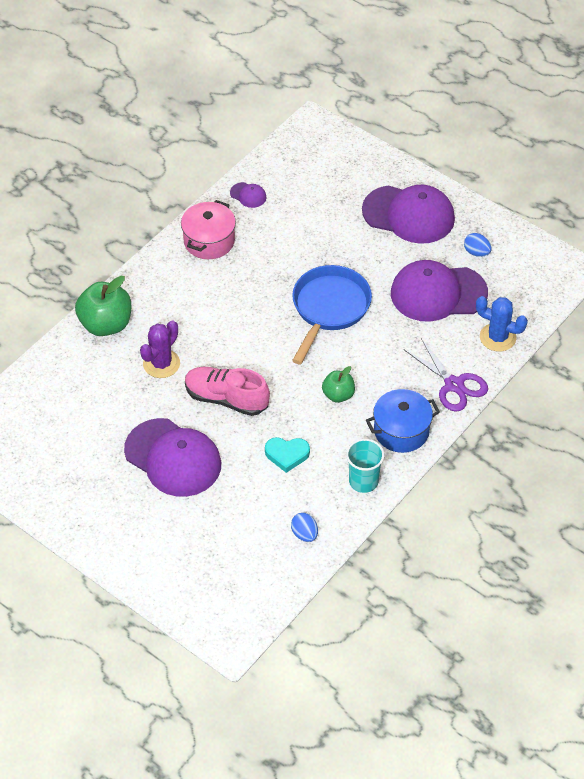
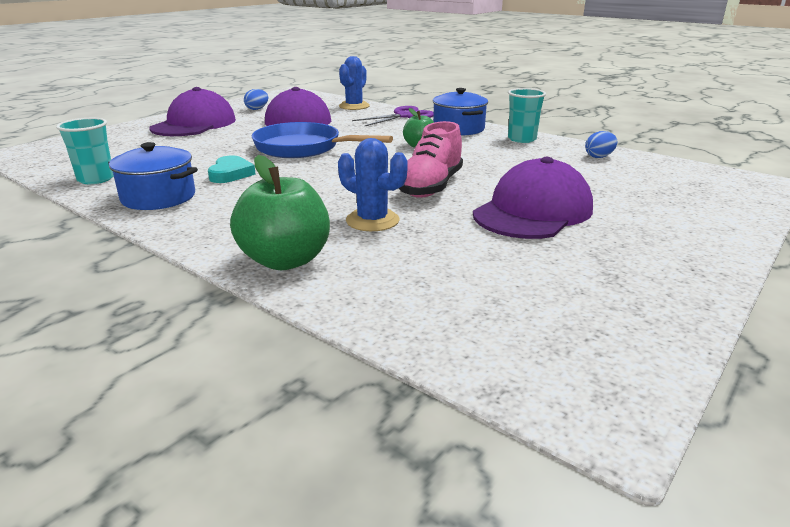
camera: 90 degrees left, 25 degrees down
(161, 364) = (372, 220): purple cactus -> blue cactus
(209, 241) = (158, 197): pink pot -> blue pot
(248, 195) = (96, 179): purple cap -> turquoise cup
(287, 455) = (503, 162): turquoise heart -> turquoise heart (231, 174)

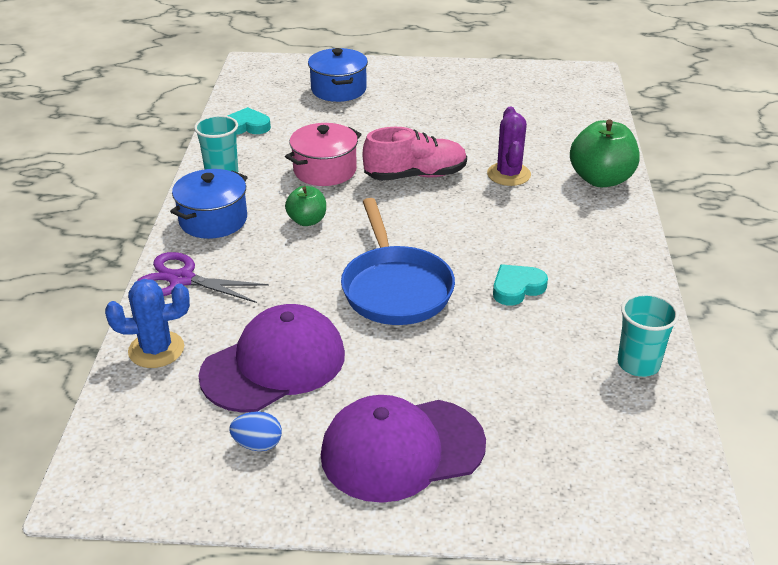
camera: 125 degrees left, 10 degrees up
(158, 197) = (610, 291): blue pot -> blue pot (338, 89)
(372, 220) = (508, 174): blue cactus -> purple cactus
(485, 163) = (325, 170): none -> pink pot
(533, 211) = (413, 125): purple cap -> none
(599, 157) = (247, 126): blue egg -> turquoise heart

